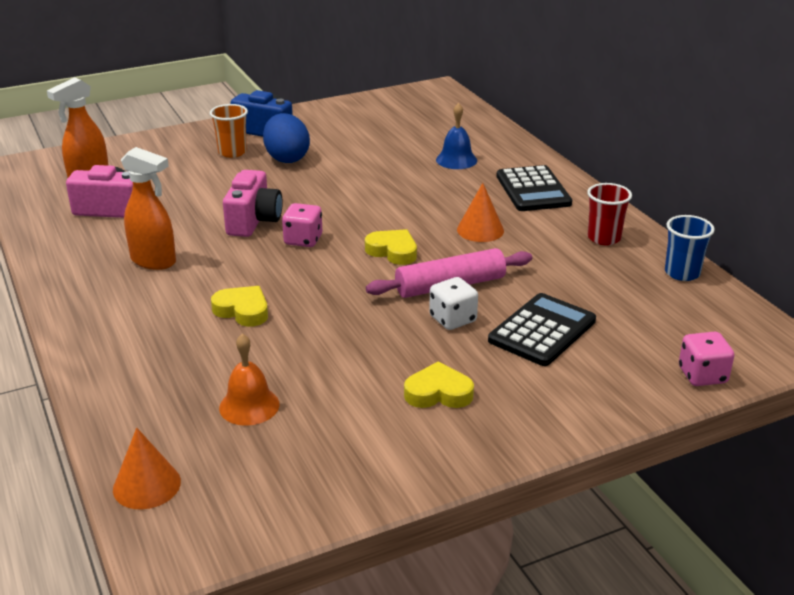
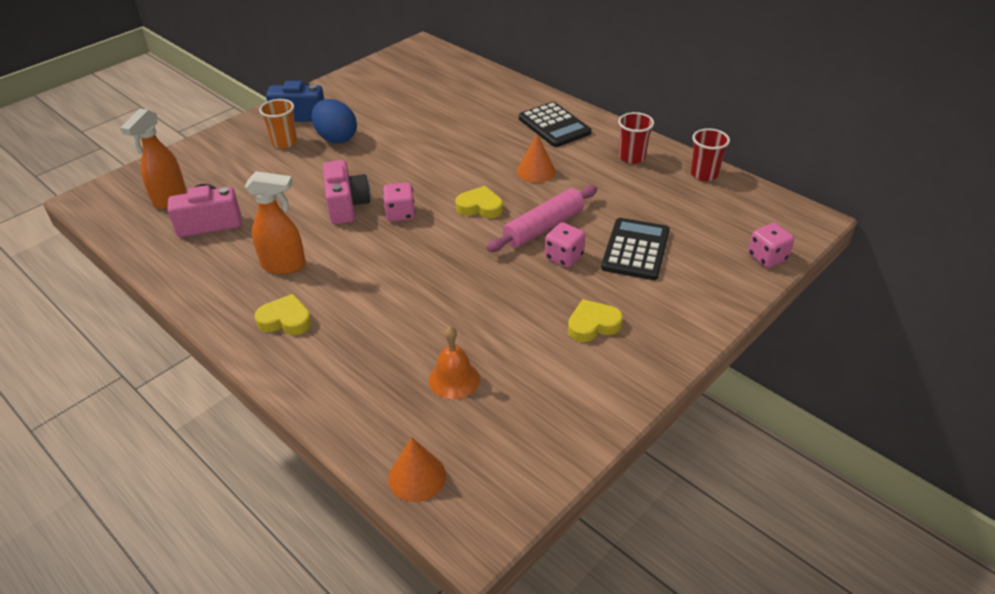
camera: 20 degrees left, 10 degrees up
(242, 310) = (392, 293): yellow heart -> yellow heart (285, 320)
(453, 319) = (564, 257): white dice -> pink dice
(456, 160) = (478, 110): blue bell -> none
(682, 273) = (704, 174): blue cup -> red cup

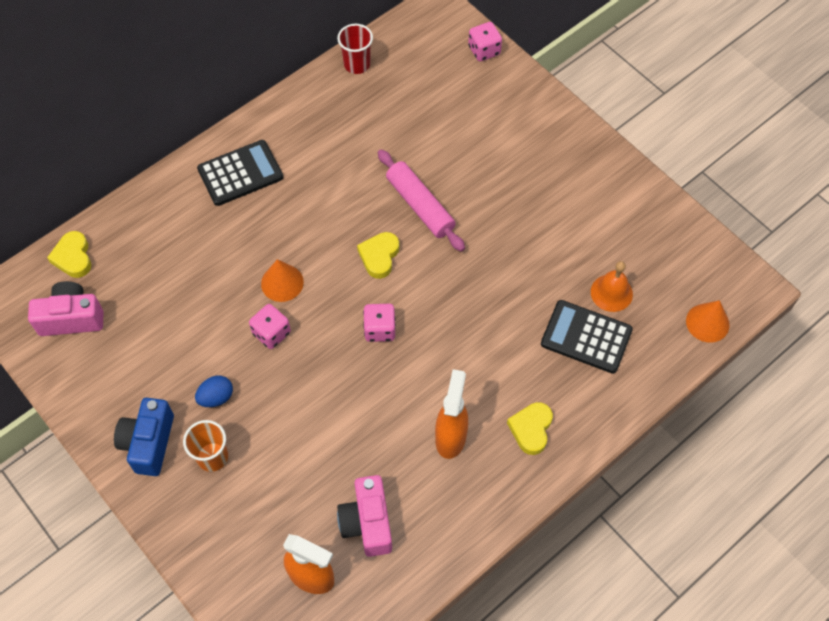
camera: 85 degrees left, 20 degrees up
(336, 138) = (216, 397): blue egg -> blue egg, size x0.60
(347, 205) = (357, 381): pink camera -> pink camera (71, 318)
(536, 171) = (325, 201): orange cone -> orange cone (282, 283)
(564, 257) = (466, 195): pink dice -> pink dice (271, 333)
(593, 325) = (555, 187): yellow heart -> yellow heart (73, 257)
(632, 157) = (316, 115): red cup -> none
(636, 250) = (462, 139): black calculator -> black calculator (586, 337)

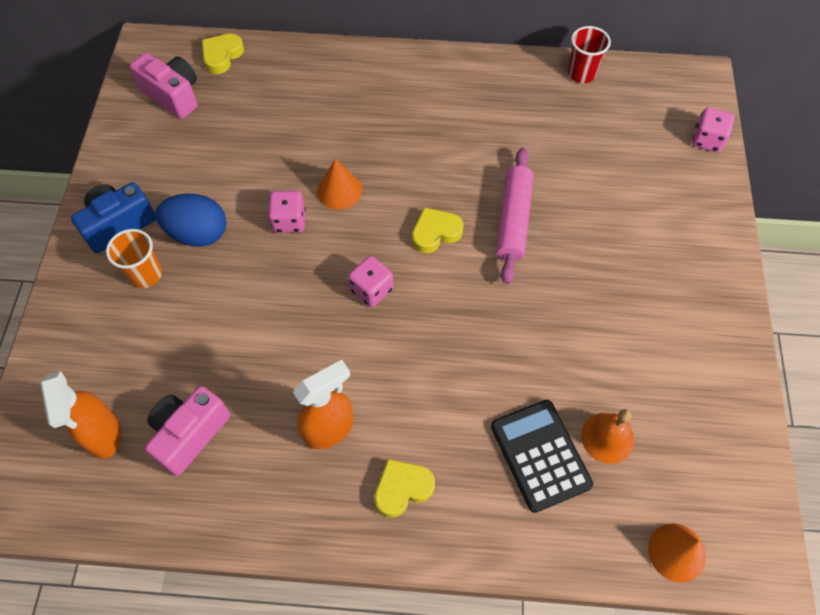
camera: 45 degrees right, 0 degrees up
(216, 397) = (198, 233): blue egg -> blue egg, size x1.67
(240, 173) = (400, 87): black calculator -> none

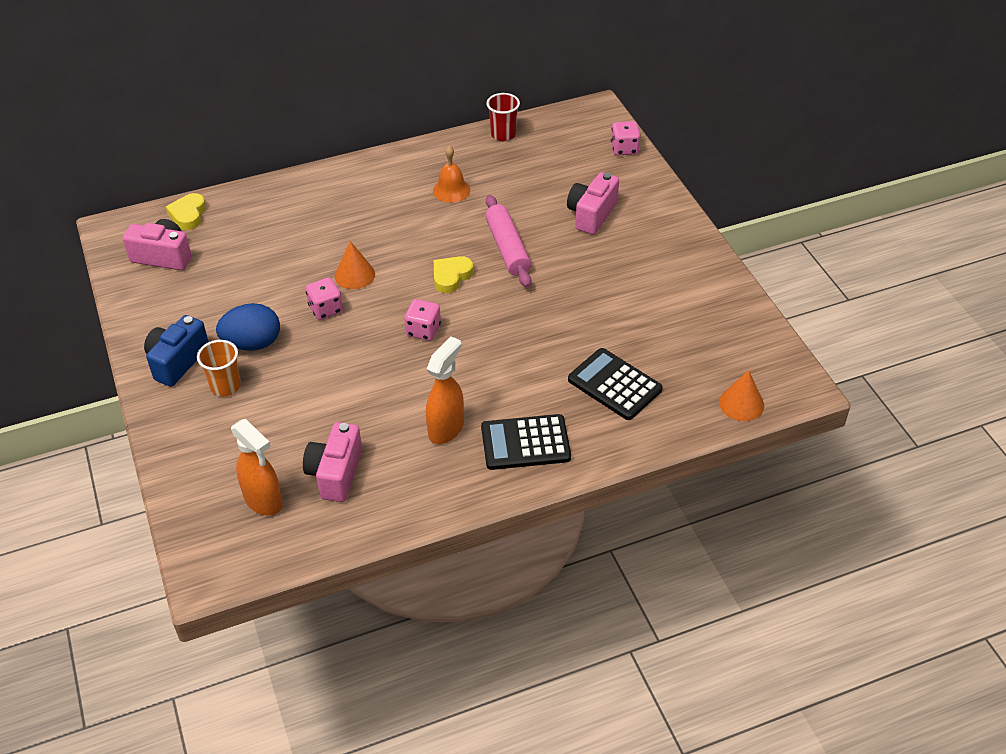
camera: 25 degrees left, 15 degrees down
(402, 488) = (525, 443): yellow heart -> black calculator
(607, 437) = (656, 356): orange bell -> orange bell (451, 190)
(627, 213) = (591, 214): none -> pink camera

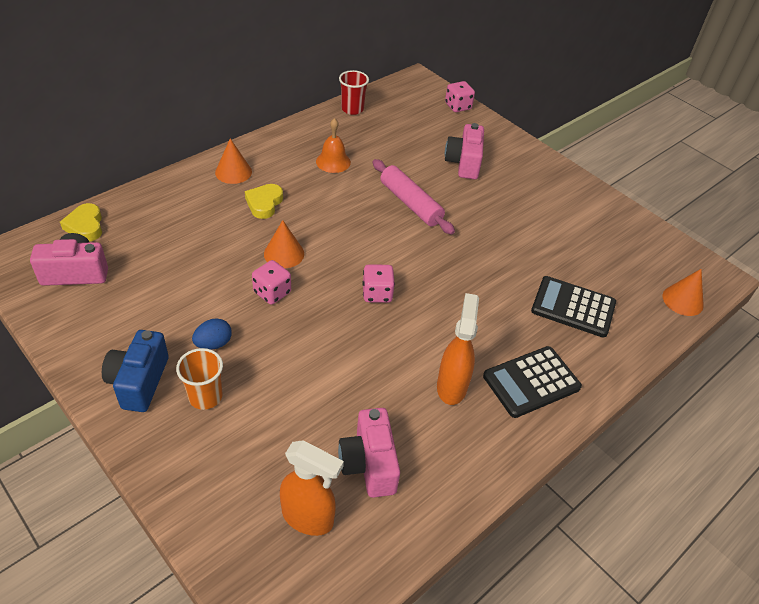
camera: 25 degrees left, 0 degrees up
(252, 343) = (213, 344): blue egg -> blue egg, size x0.60
(346, 184) = (233, 172): none -> orange cone
(451, 276) = (375, 238): yellow heart -> yellow heart (264, 203)

